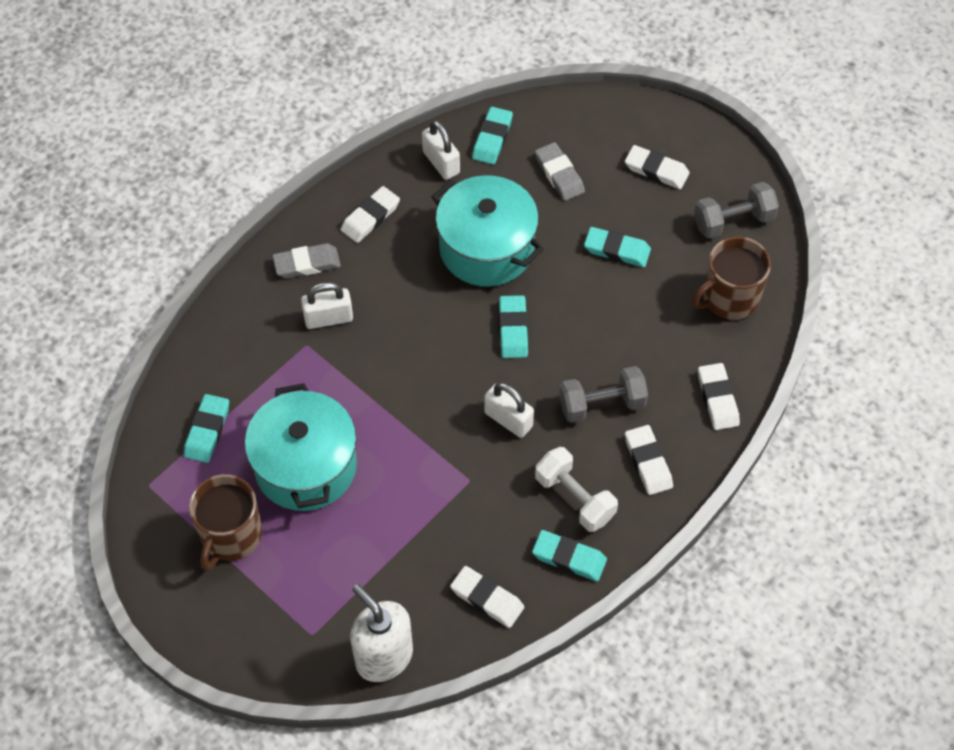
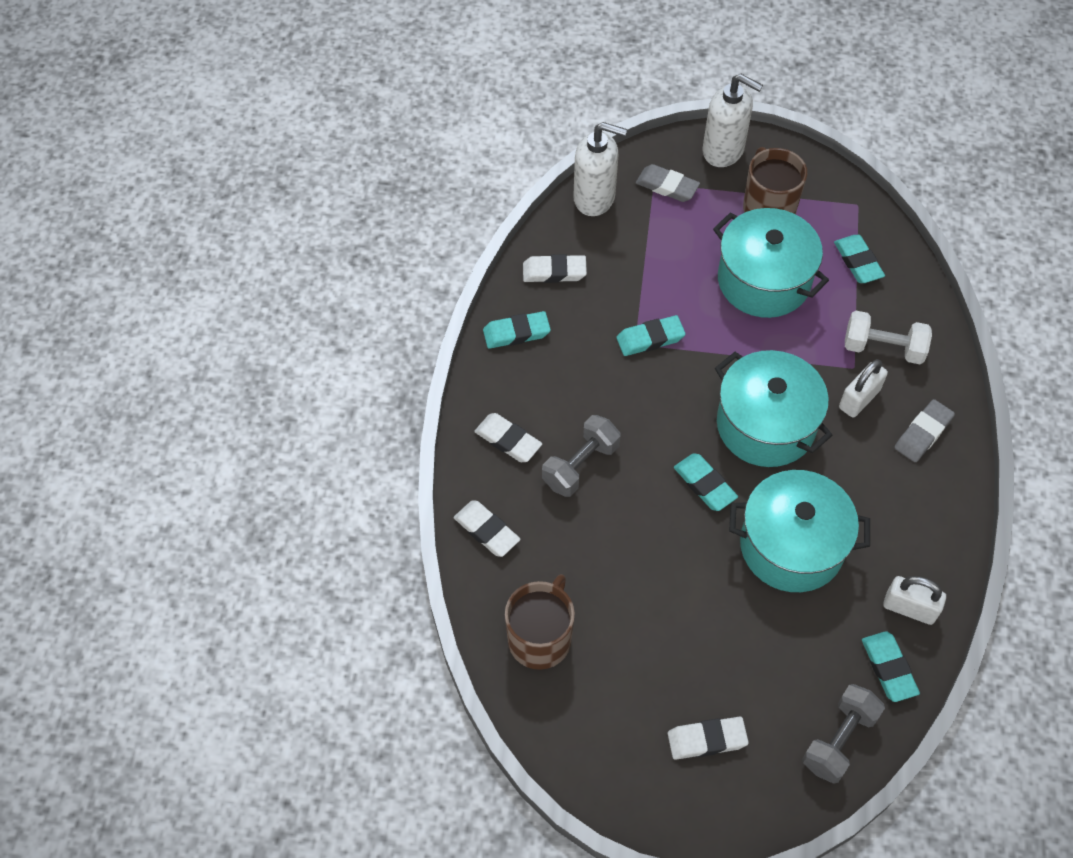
camera: 145 degrees right, 0 degrees up
(211, 627) = (723, 150): none -> white soap dispenser
(370, 217) = (915, 510): white eraser -> none
(423, 344) = (765, 425): none -> turquoise pot
(508, 419) = (645, 406): white padlock -> none
(559, 174) = (793, 670): grey eraser -> grey eraser (667, 186)
(574, 498) = (545, 378): white dumbbell -> white dumbbell (883, 348)
(617, 250) = (677, 621): turquoise eraser -> turquoise eraser (650, 339)
(733, 221) = (591, 728): grey dumbbell -> grey dumbbell (839, 740)

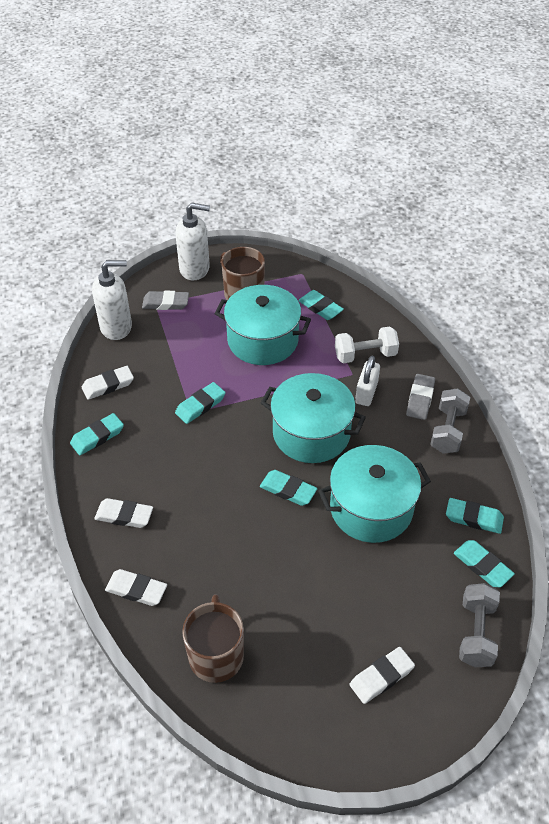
camera: 25 degrees left, 10 degrees down
(580, 465) = (189, 512): grey dumbbell -> grey dumbbell (448, 430)
(909, 608) = (474, 518): white padlock -> turquoise eraser

